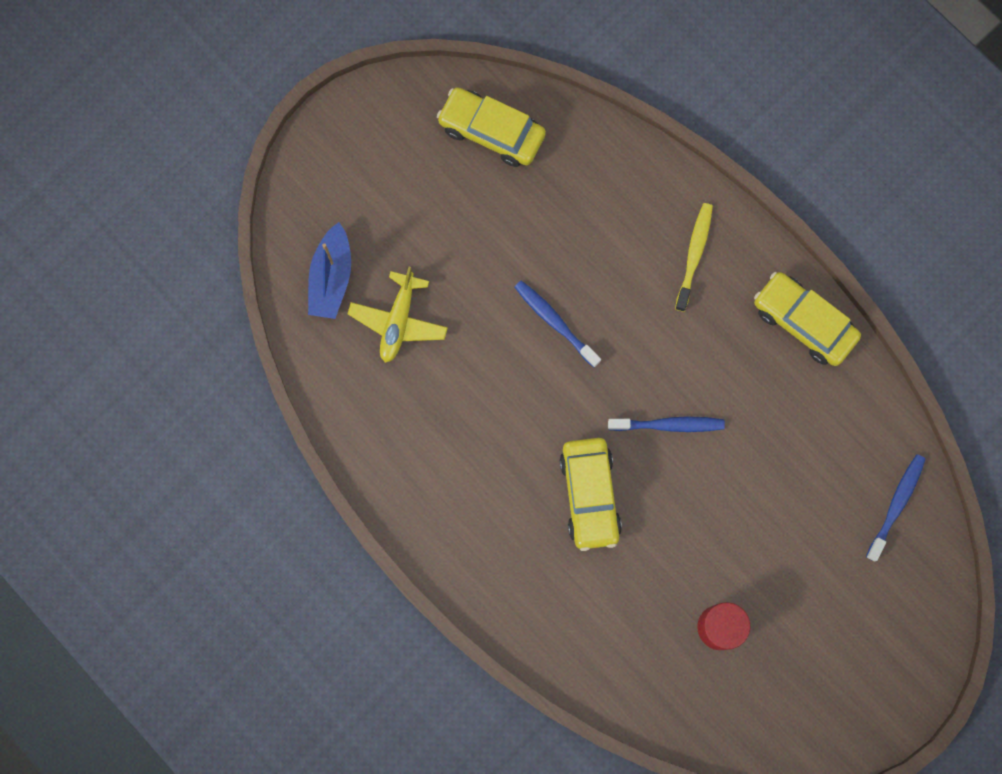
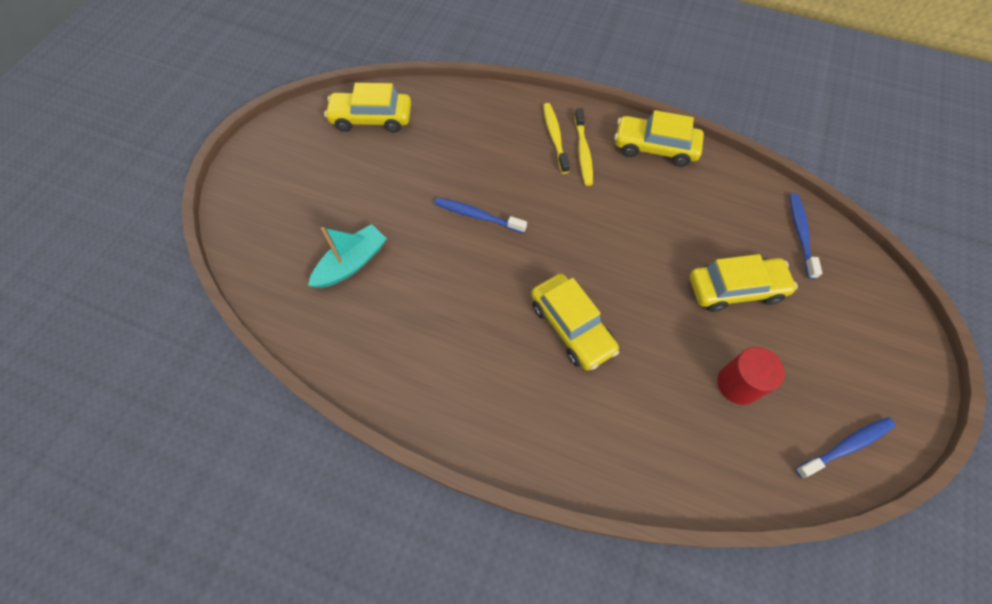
camera: 25 degrees left, 15 degrees down
(331, 278) = (283, 254): blue boat -> none
(398, 321) = (352, 263): yellow plane -> turquoise boat
(668, 425) = (602, 250): blue toothbrush -> blue toothbrush (845, 446)
(716, 290) = (583, 151): none -> yellow toothbrush
(782, 533) = (735, 289): none -> yellow car

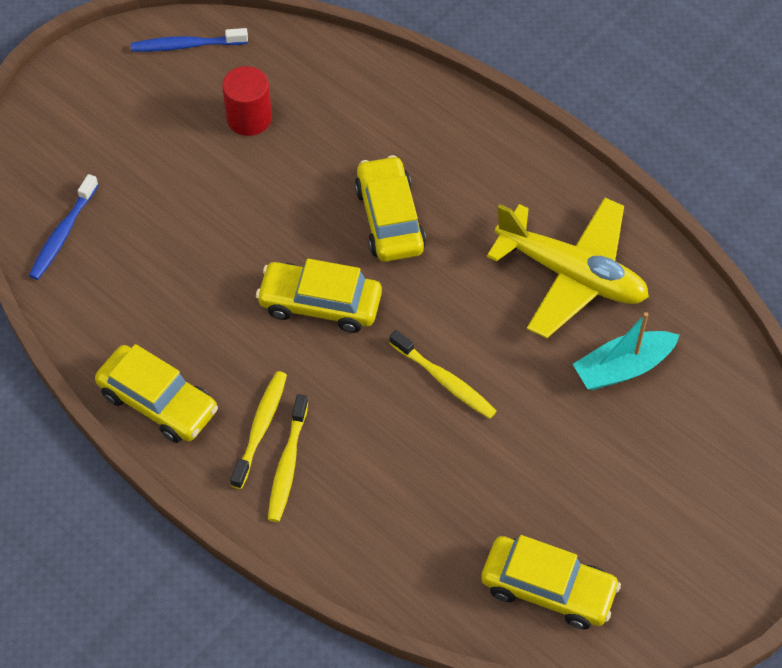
camera: 160 degrees left, 5 degrees down
(408, 325) = (571, 275): none -> yellow plane
(478, 216) = (444, 380): blue toothbrush -> yellow toothbrush
(735, 289) = (185, 201): yellow car -> yellow car (320, 304)

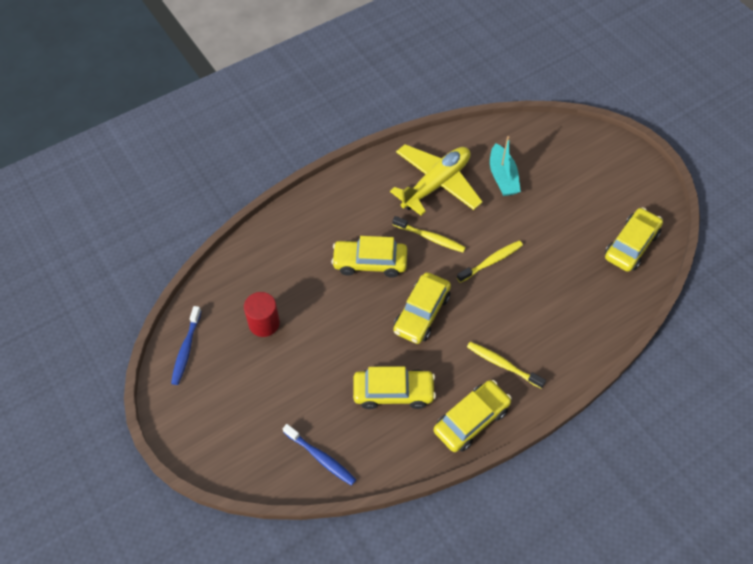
camera: 75 degrees left, 0 degrees up
(180, 296) = (393, 392): none -> yellow car
(288, 464) = (531, 355): yellow toothbrush -> yellow toothbrush (430, 237)

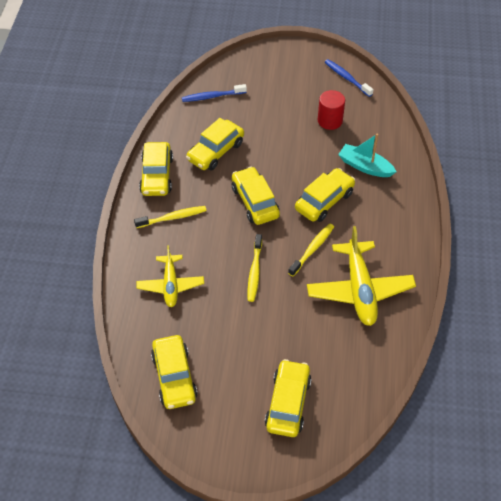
camera: 130 degrees right, 5 degrees down
(430, 237) = (312, 249): yellow toothbrush -> yellow toothbrush turned 150 degrees clockwise
(502, 177) = (324, 341): turquoise boat -> turquoise boat (365, 166)
(566, 310) = (170, 285): none -> yellow plane
(571, 167) = (288, 403): none -> yellow car

